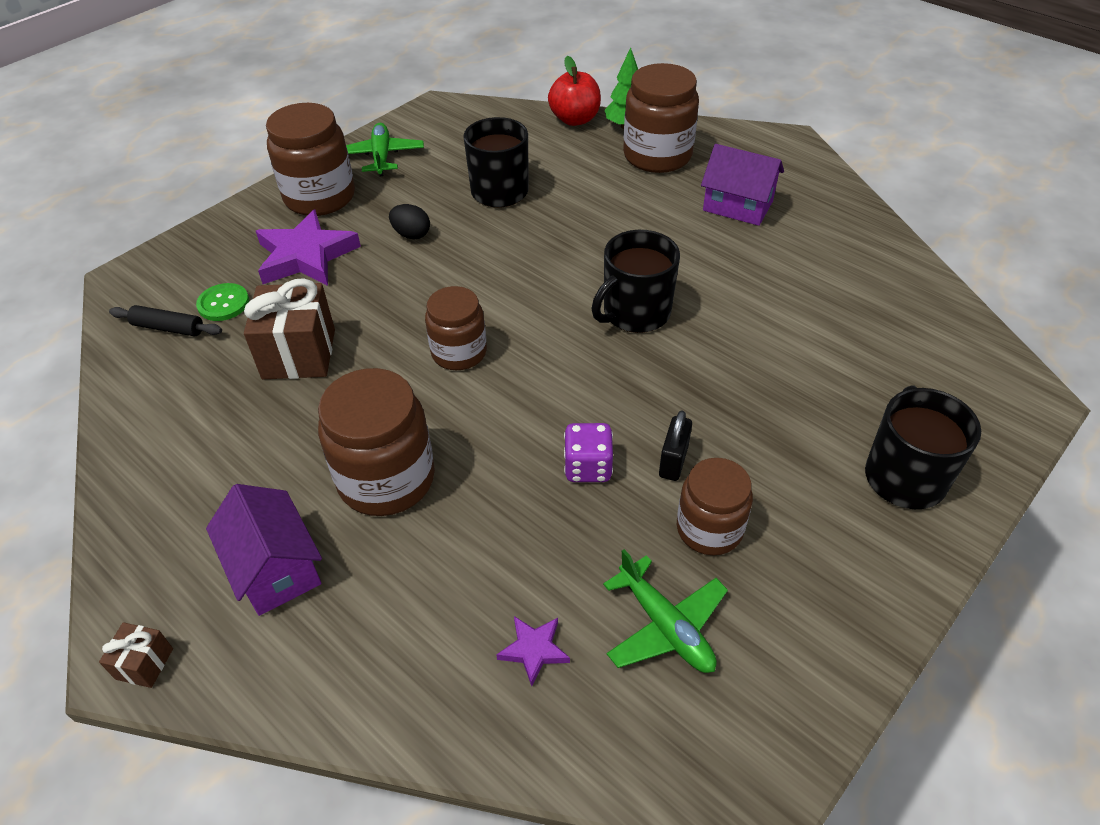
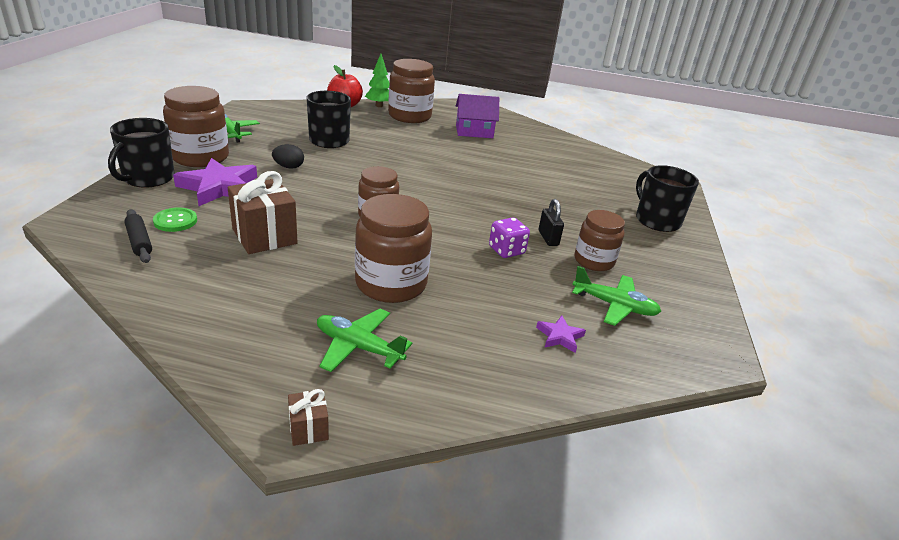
camera: 35 degrees left, 15 degrees down
(168, 328) = (139, 241): black rolling pin -> black rolling pin turned 75 degrees clockwise
(275, 568) = (358, 347): purple house -> green plane
(635, 313) = (464, 182): black mug -> black mug (148, 178)

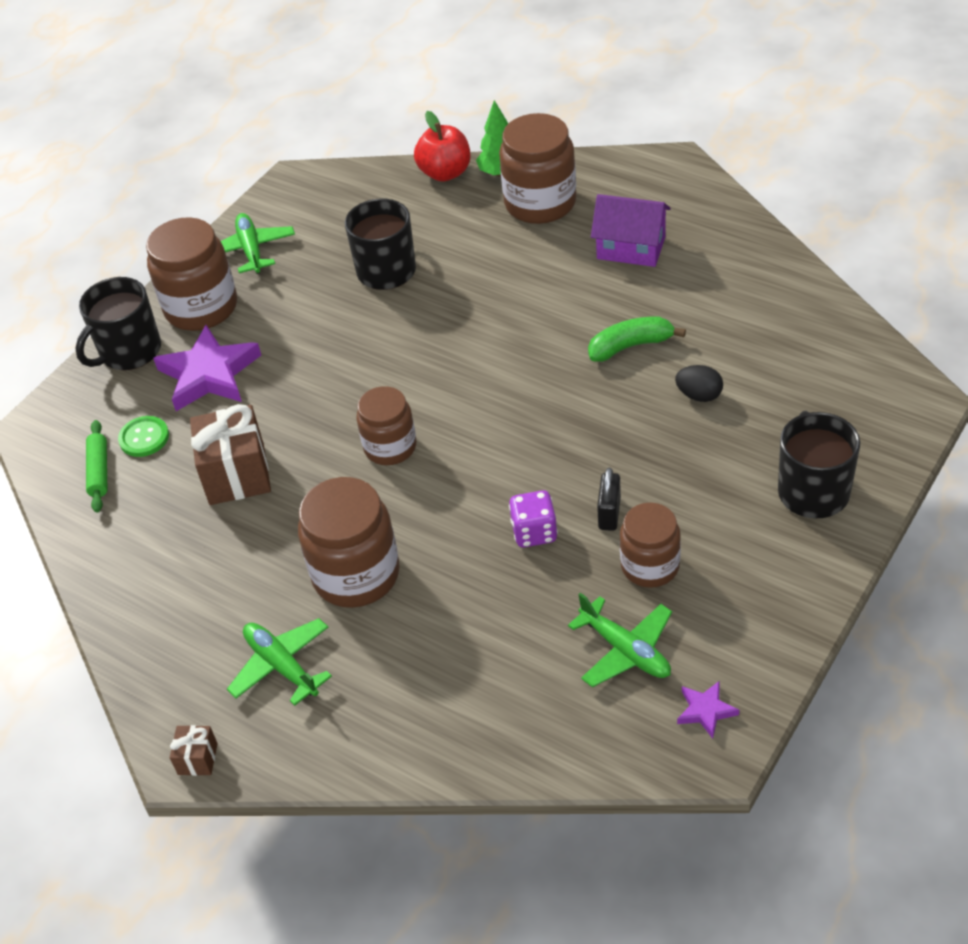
camera: 30 degrees right, 15 degrees up
(139, 241) = (99, 471): black rolling pin -> green rolling pin
(289, 167) = (309, 334): black egg -> black egg (699, 395)
(503, 167) = (630, 346): none -> green banana
(559, 336) = (520, 688): purple star -> purple star (705, 710)

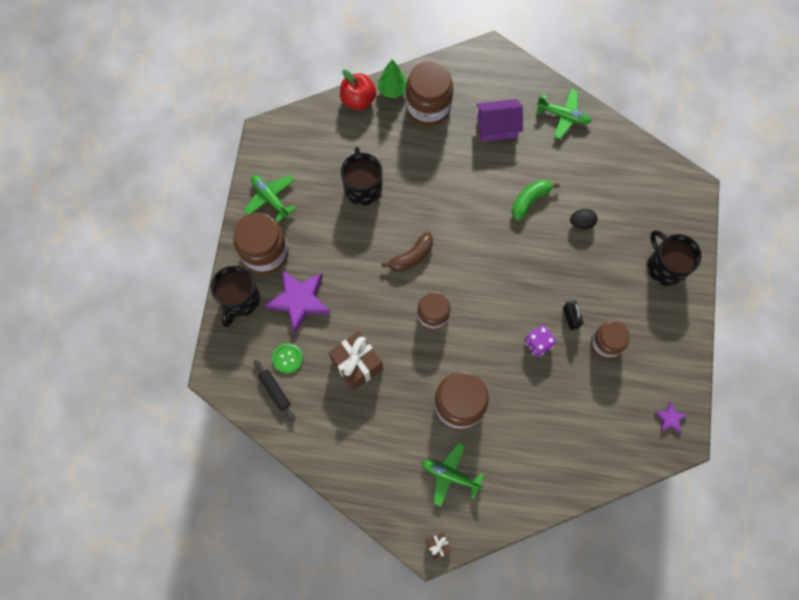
camera: 30 degrees left, 25 degrees up
(99, 471) = (275, 391): green rolling pin -> black rolling pin
(405, 367) = (411, 256): none -> brown banana
(625, 650) = (617, 398): green plane -> green plane (563, 116)

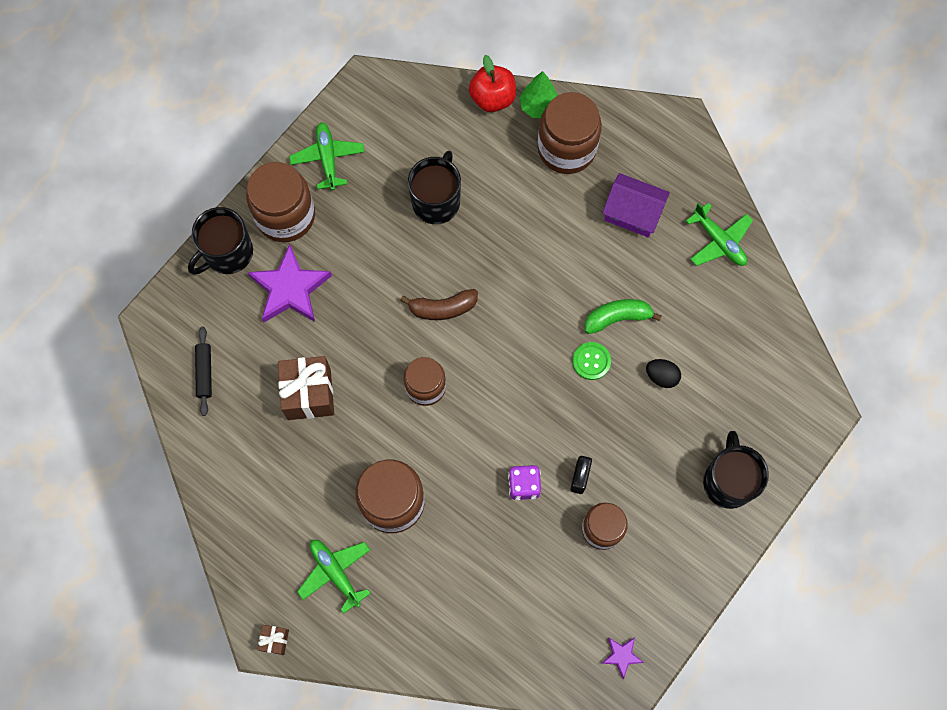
camera: 30 degrees right, 0 degrees up
(287, 358) = (239, 345): green button -> green button (591, 361)

